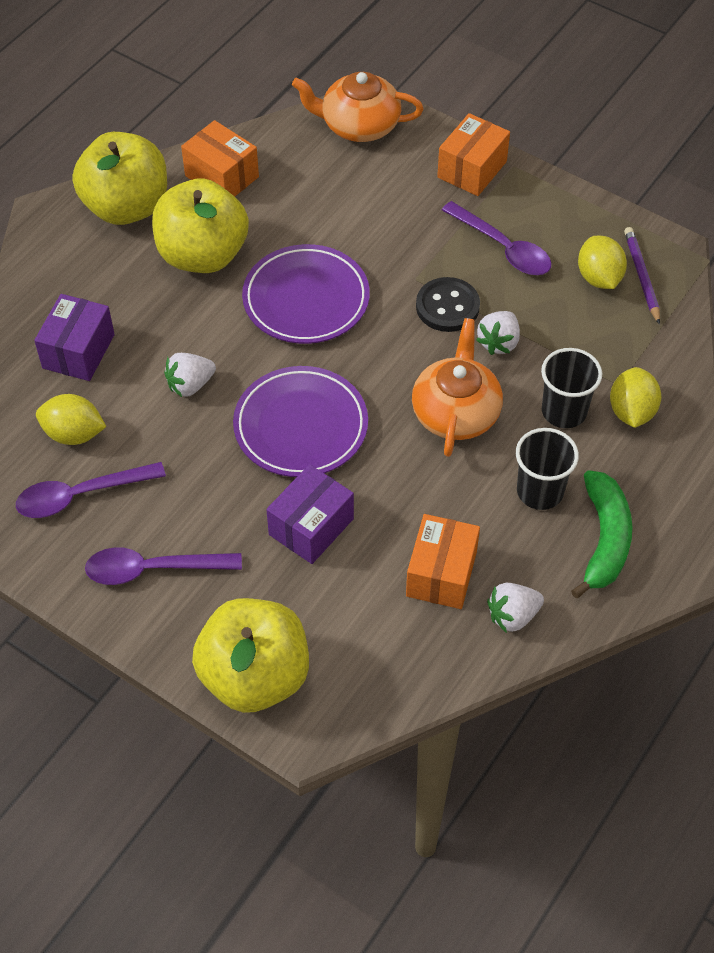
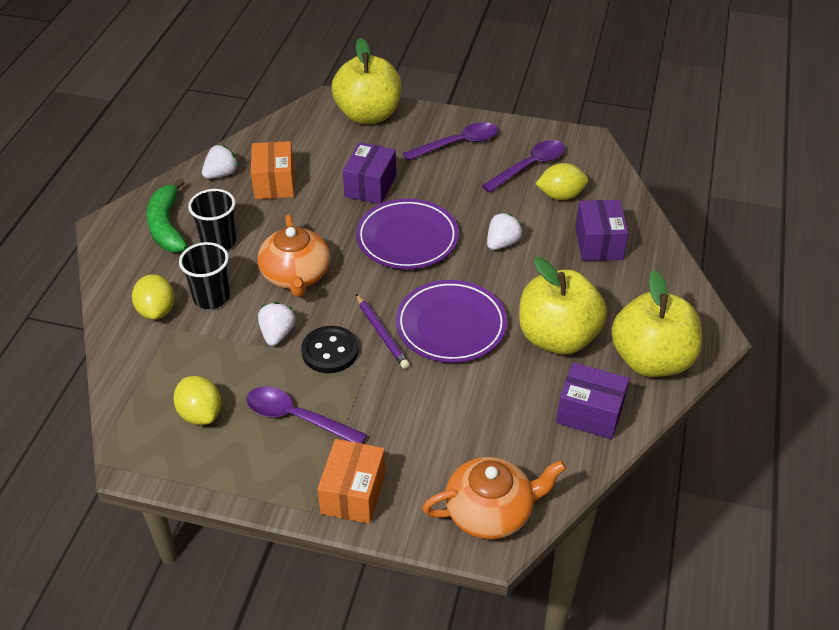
camera: 160 degrees right, 10 degrees down
(222, 176) = (589, 413): orange box -> purple box
(641, 276) = (160, 426): purple pencil -> purple pencil (382, 333)

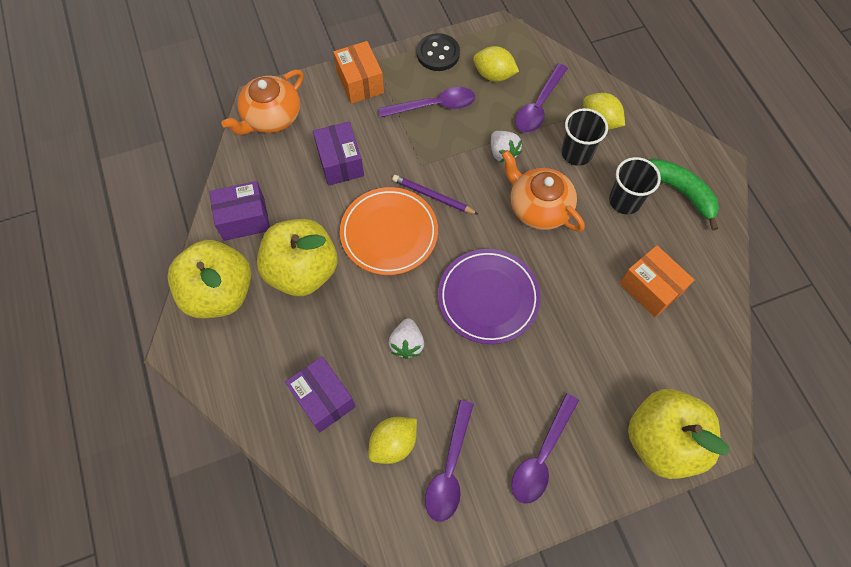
camera: 145 degrees right, 20 degrees up
(194, 356) = (538, 106): none -> purple spoon
(221, 174) = (702, 269): white strawberry -> none
(330, 351) = (456, 161): black button -> black button (438, 54)
(370, 186) = (570, 339): purple box -> purple box (340, 162)
(451, 325) = (389, 233): purple plate -> orange plate

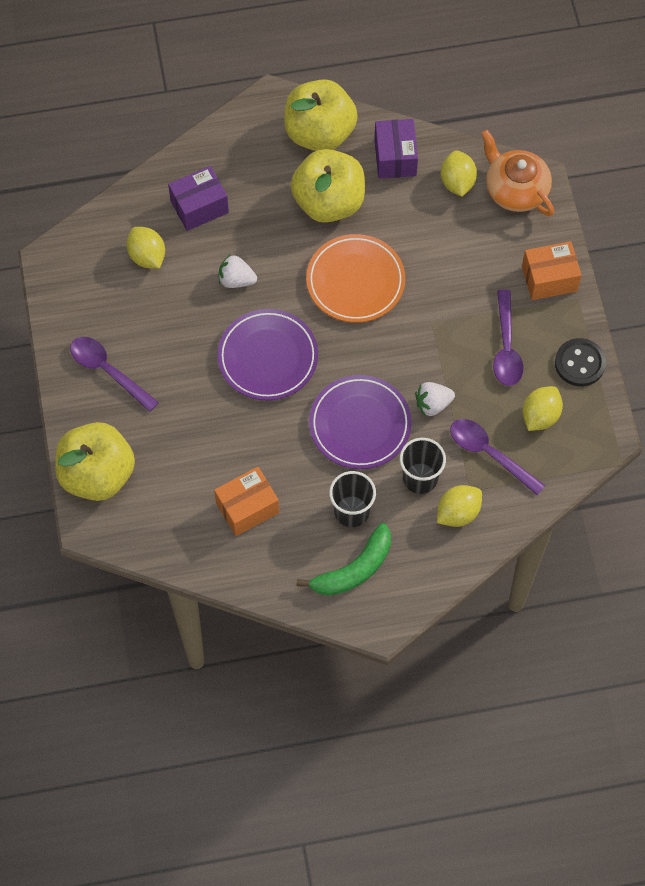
camera: 100 degrees right, 0 degrees up
(268, 163) = (457, 182): none -> yellow lemon
(340, 162) = (447, 248): purple box -> none
(433, 196) = (391, 327): purple pencil -> none
(449, 469) = (115, 296): purple spoon -> none
(538, 207) = (360, 424): orange teapot -> purple plate

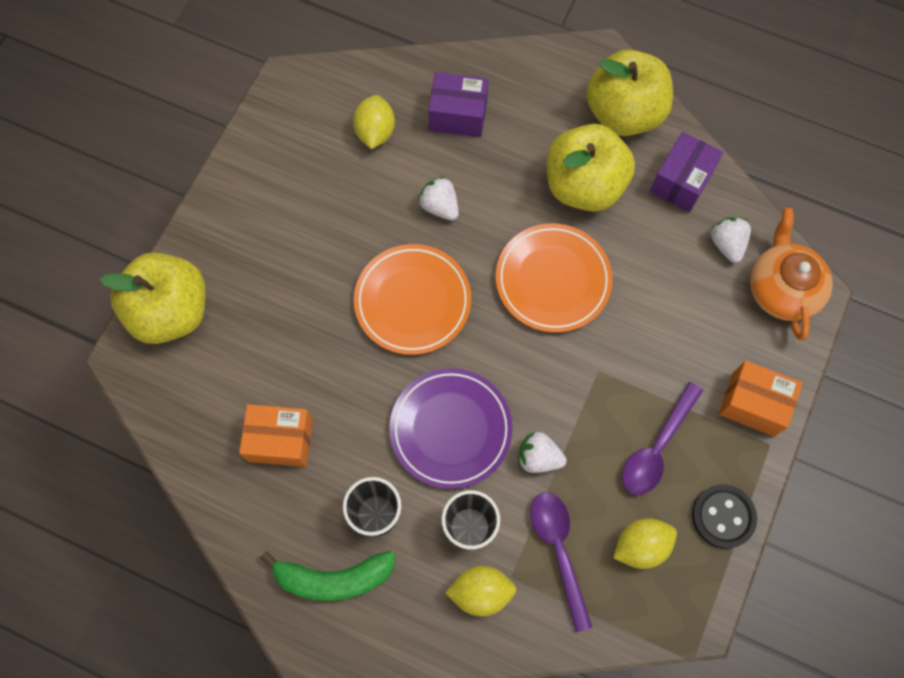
camera: 35 degrees right, 5 degrees up
(108, 371) = (257, 218): purple spoon -> none
(268, 357) = (412, 301): purple plate -> orange plate
(457, 182) = (727, 244): yellow lemon -> white strawberry

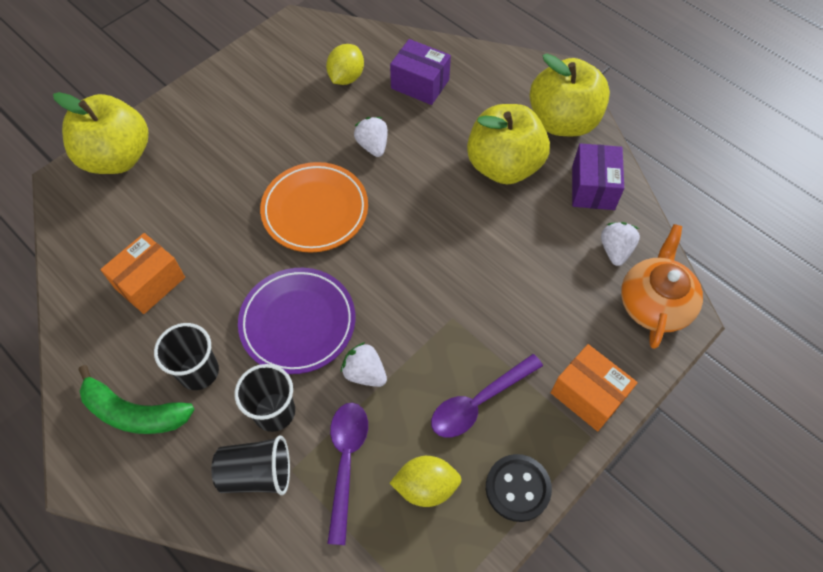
camera: 20 degrees right, 10 degrees down
(280, 440) = (150, 283): orange box -> orange box turned 75 degrees counterclockwise
(481, 592) = (257, 473): yellow lemon -> black cup
(553, 280) = (444, 231): orange plate -> none
(681, 181) = (593, 188): purple box -> purple box turned 45 degrees counterclockwise

